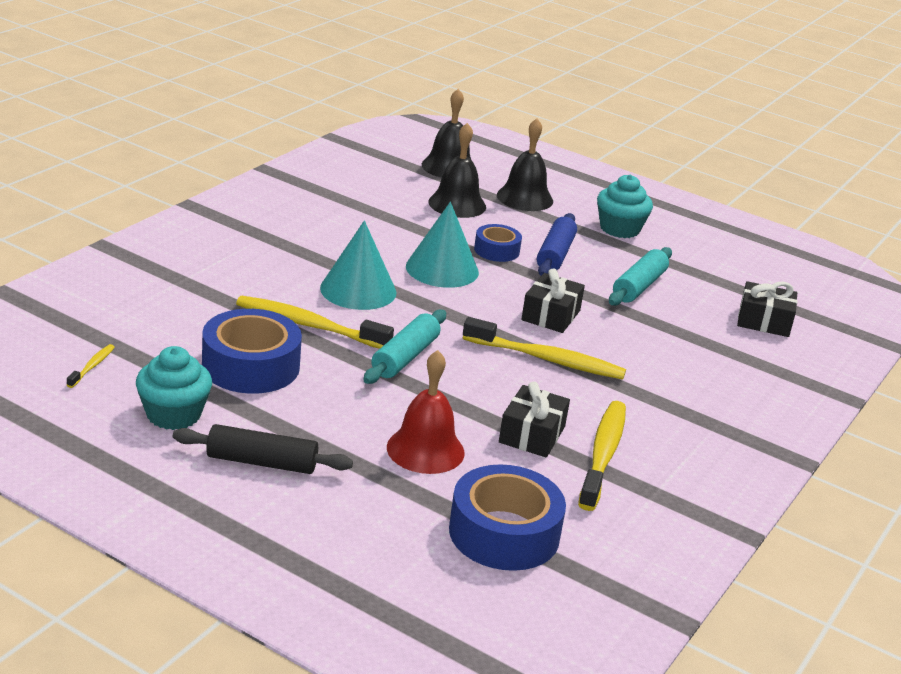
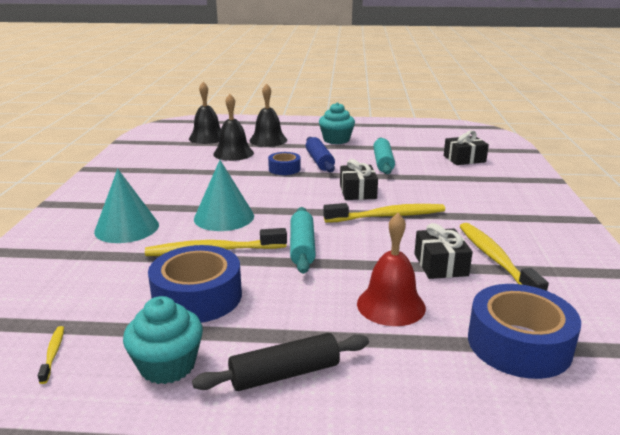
camera: 25 degrees left, 5 degrees down
(442, 269) = (264, 188): turquoise cone -> turquoise cone (127, 228)

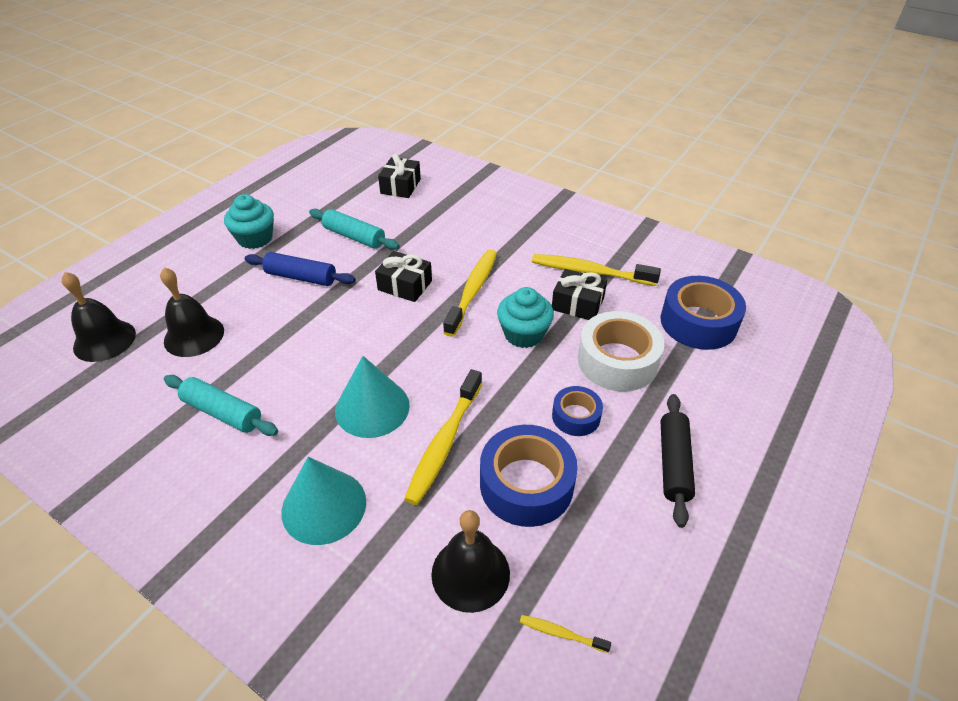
camera: 60 degrees left, 20 degrees up
(167, 365) = (626, 540): turquoise cupcake -> turquoise cupcake (524, 334)
(268, 140) = (187, 290): black bell -> black bell (470, 573)
(284, 169) = (292, 312): blue tape -> blue tape (576, 416)
(302, 247) = (487, 373): turquoise rolling pin -> turquoise rolling pin (223, 412)
(391, 305) = (617, 361): red bell -> white tape

